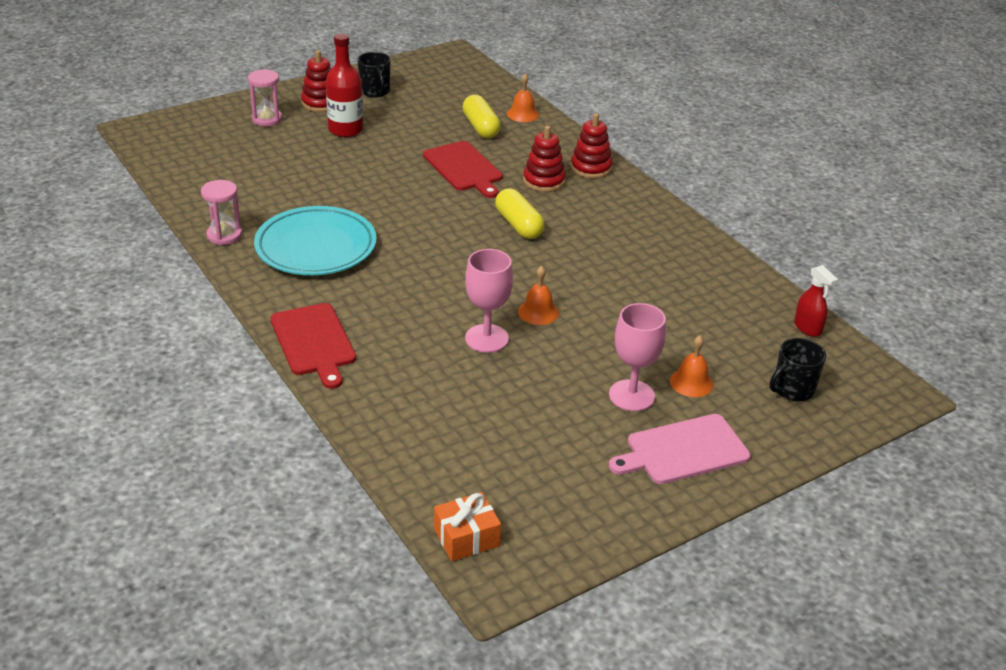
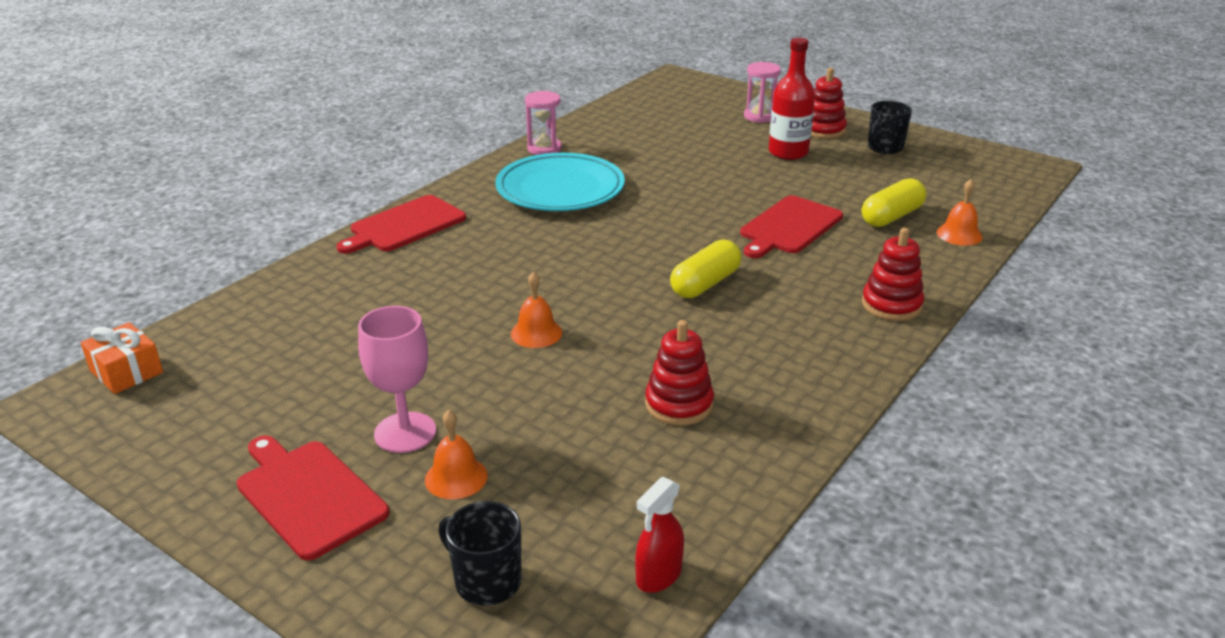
camera: 70 degrees right, 5 degrees down
(486, 338) = (464, 312): pink goblet -> none
(544, 181) = (820, 279): red stacking toy -> red stacking toy (679, 404)
(683, 451) = (308, 495): pink cutting board -> red cutting board

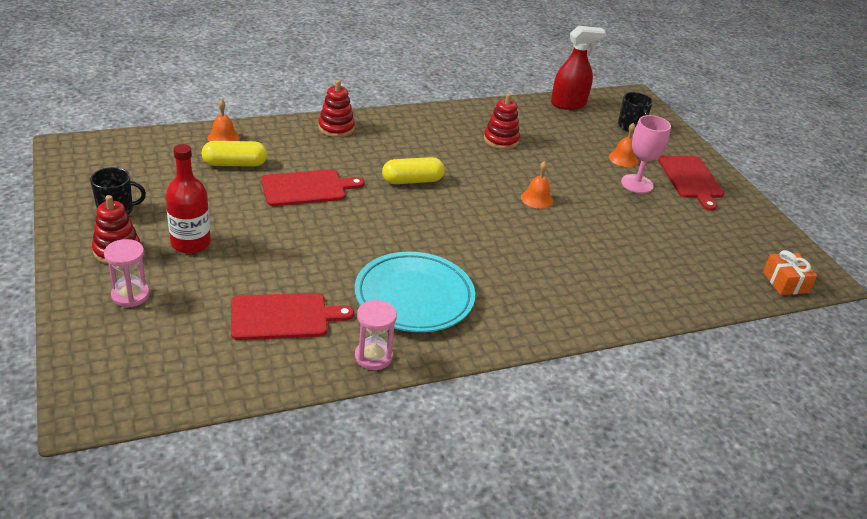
camera: 150 degrees left, 5 degrees up
(405, 225) = (564, 320): red cutting board -> red cutting board (283, 316)
(658, 576) = (568, 104): red spray bottle -> red spray bottle, size x1.67

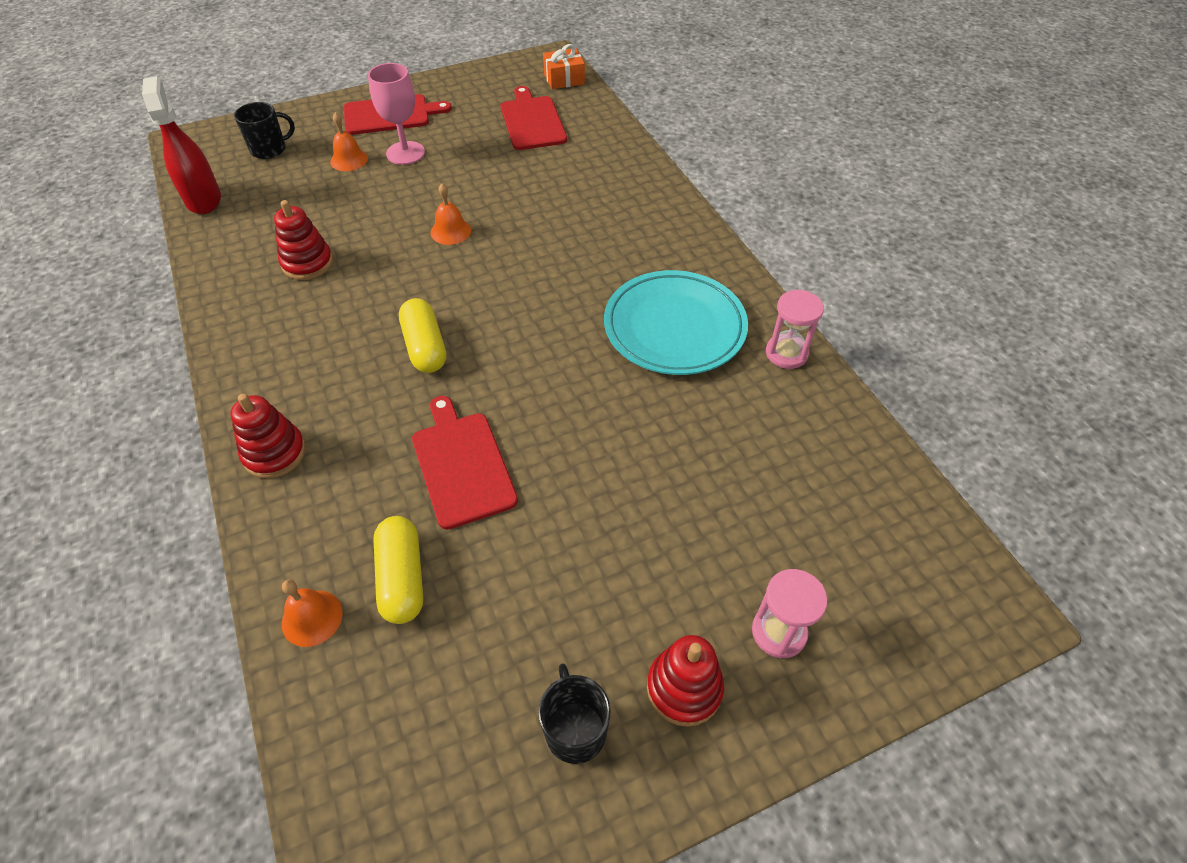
camera: 90 degrees left, 15 degrees up
(190, 243) = (637, 586): red bottle -> none
(283, 316) = (753, 443): red cutting board -> red cutting board (532, 121)

